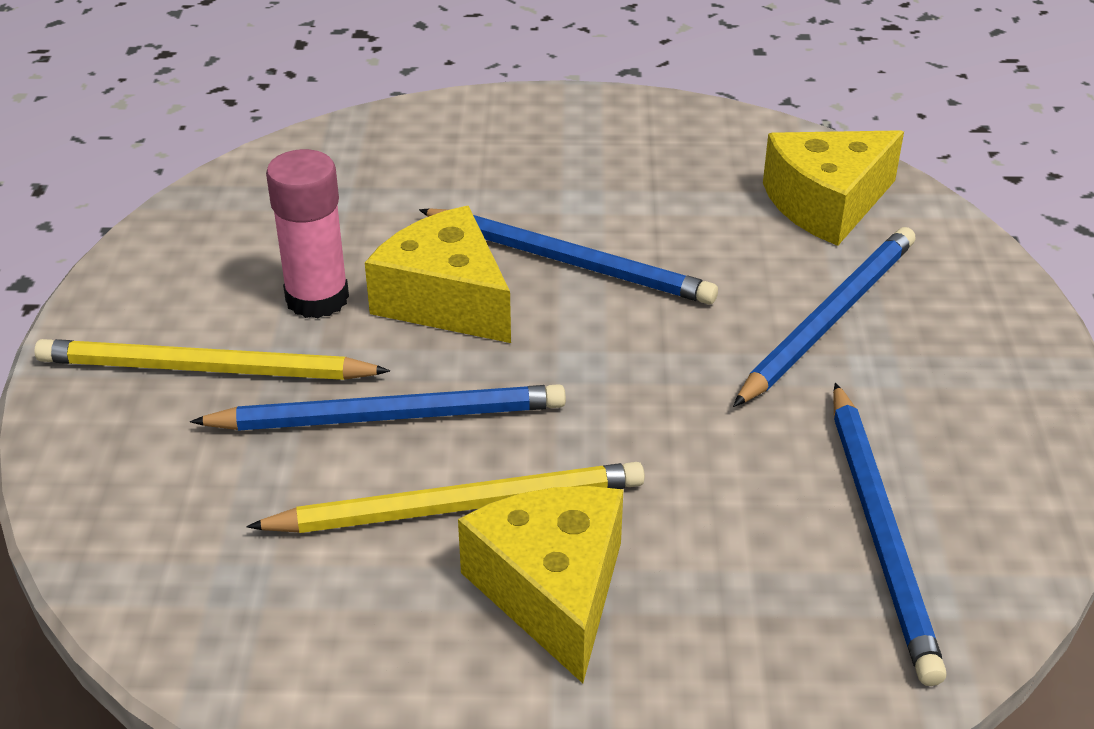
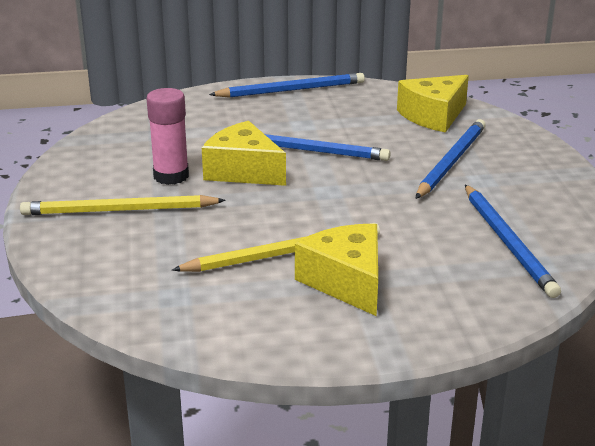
camera: 10 degrees left, 10 degrees down
(389, 416) = (231, 221): blue pencil -> blue pencil (291, 90)

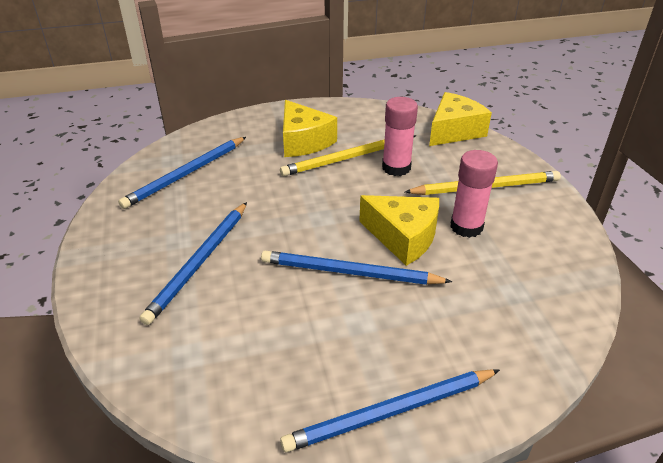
camera: 175 degrees right, 10 degrees up
(220, 238) = (396, 168): none -> pink glue stick
(433, 116) = (195, 351): yellow cheese -> yellow cheese (454, 131)
(508, 242) = (186, 174): blue pencil -> blue pencil turned 120 degrees counterclockwise

